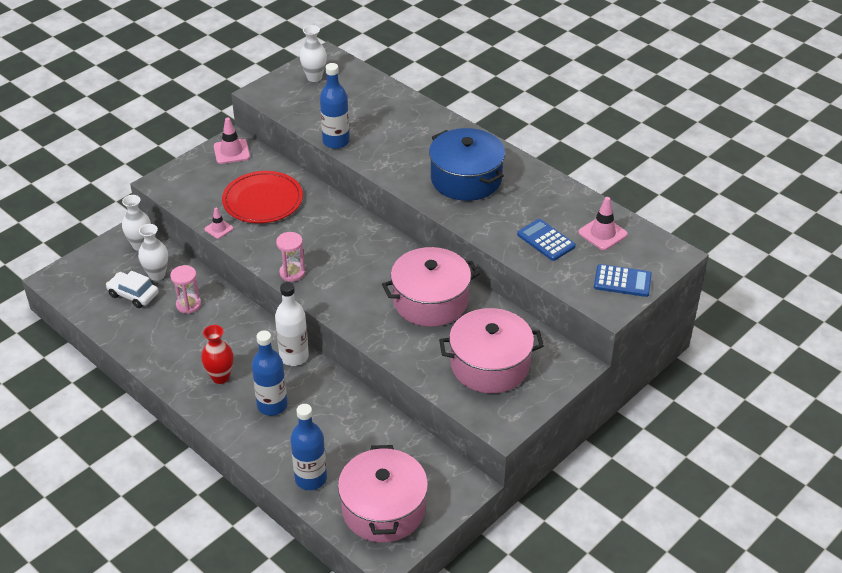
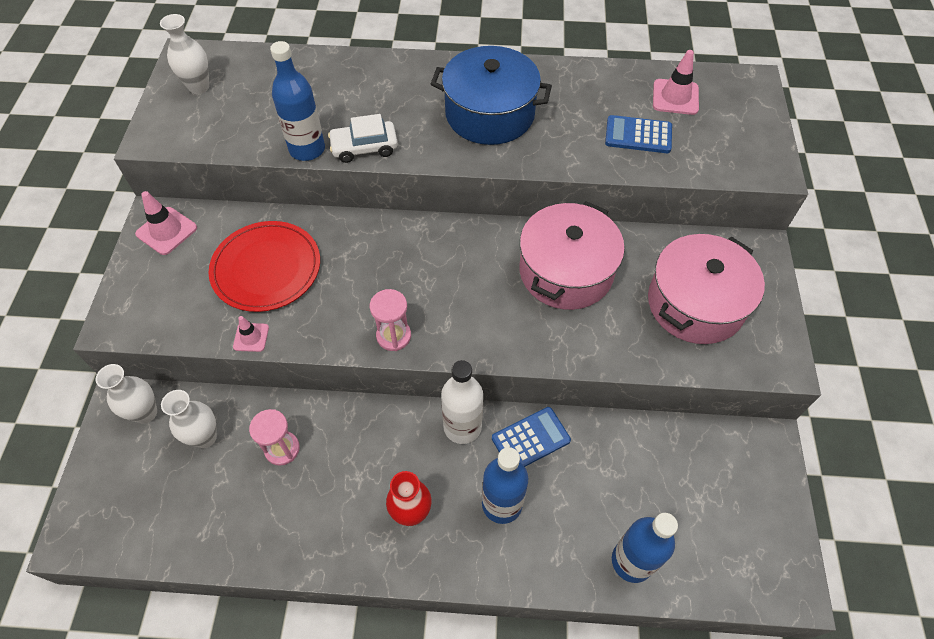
camera: 40 degrees left, 15 degrees up
(133, 294) = (201, 484): white car -> white car (364, 147)
(383, 509) = (732, 535): pink pot -> none
(622, 281) = (749, 135): blue calculator -> blue calculator (530, 439)

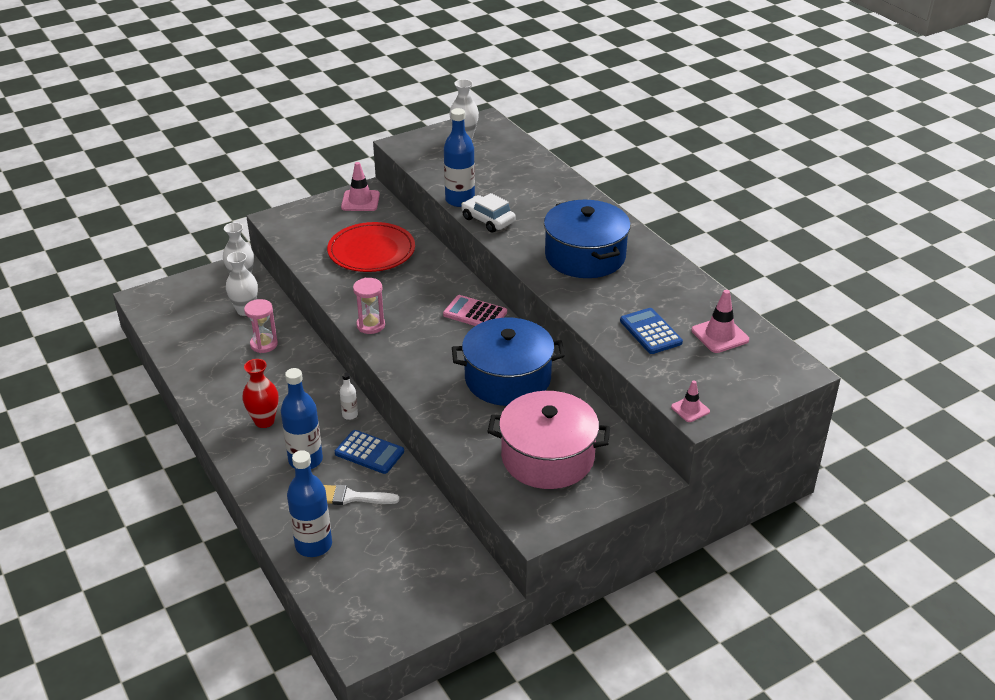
camera: 55 degrees right, 20 degrees down
(251, 337) = (314, 271): pink traffic cone -> pink traffic cone (690, 409)
(448, 242) = (475, 313): none -> pink calculator
(462, 427) = (350, 415): white bottle -> white bottle, size x0.48
(566, 271) = (507, 378): pink pot -> blue pot
(584, 490) = (351, 497): none -> white brush

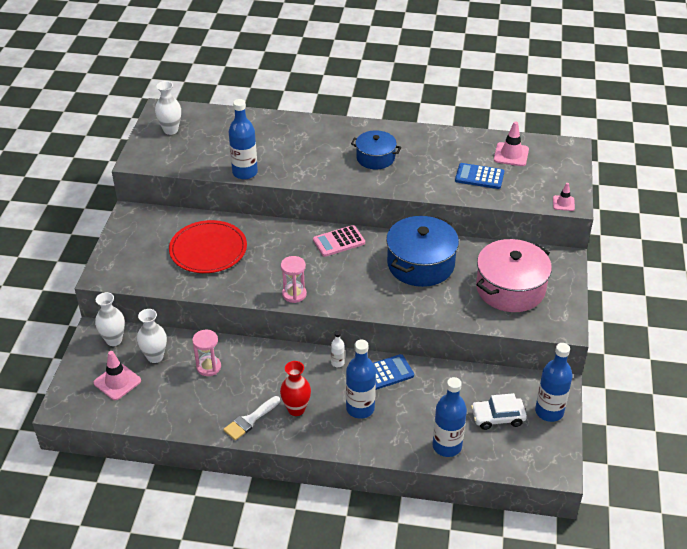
camera: 50 degrees left, 5 degrees up
(351, 497) = (420, 404): white brush -> white brush (250, 420)
(360, 201) = (139, 223): pink traffic cone -> pink traffic cone (117, 382)
(440, 599) = (549, 411): none -> blue bottle
(488, 220) = (285, 173): white car -> white car (497, 417)
(585, 256) = (375, 158): blue pot -> blue pot, size x0.61

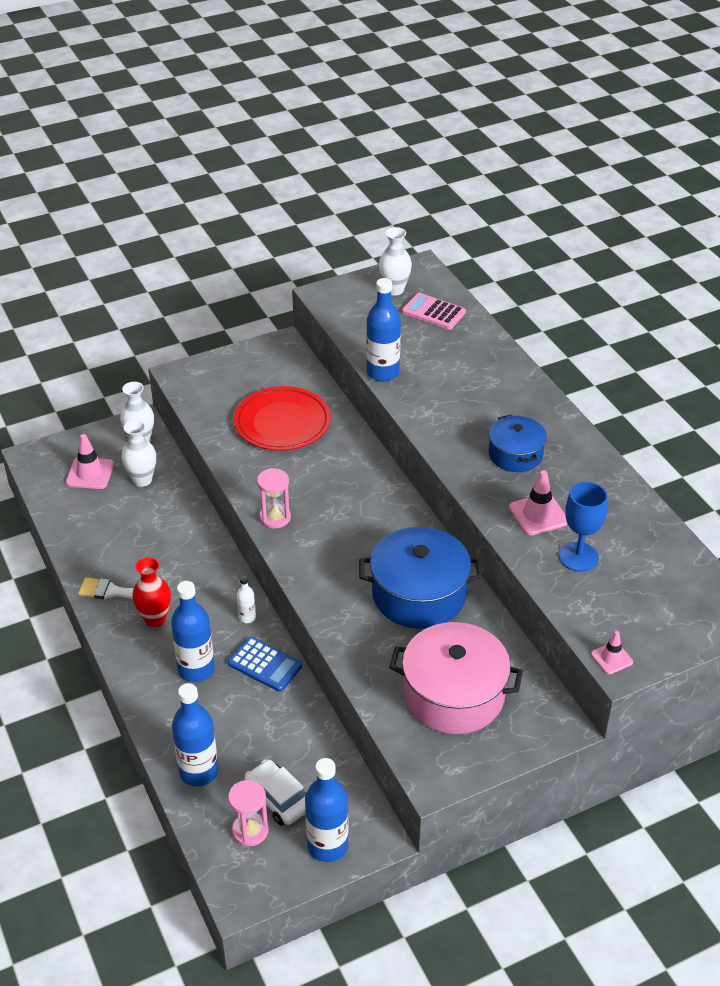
camera: 55 degrees right, 0 degrees up
(208, 367) = (160, 524): pink hourglass -> pink hourglass (250, 830)
(339, 241) = (390, 510): pink calculator -> pink calculator (433, 312)
(479, 177) = (578, 557): blue calculator -> blue goblet
(511, 154) = (655, 566): pink traffic cone -> pink traffic cone (538, 515)

